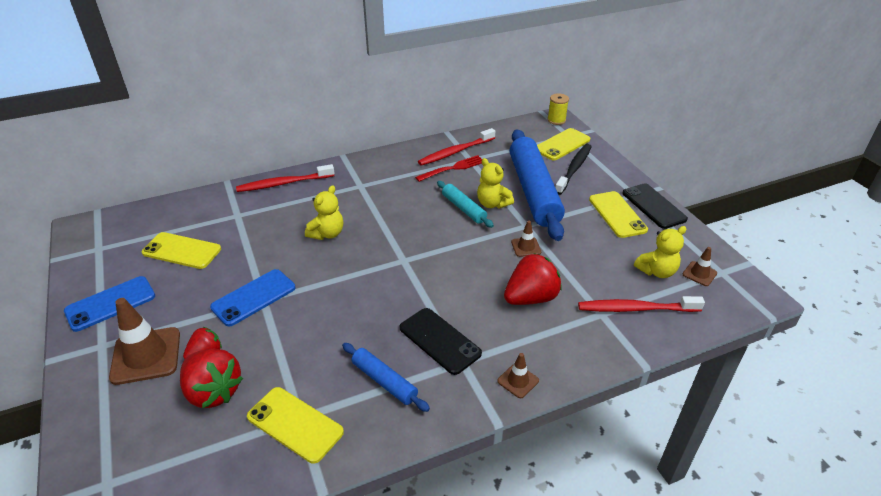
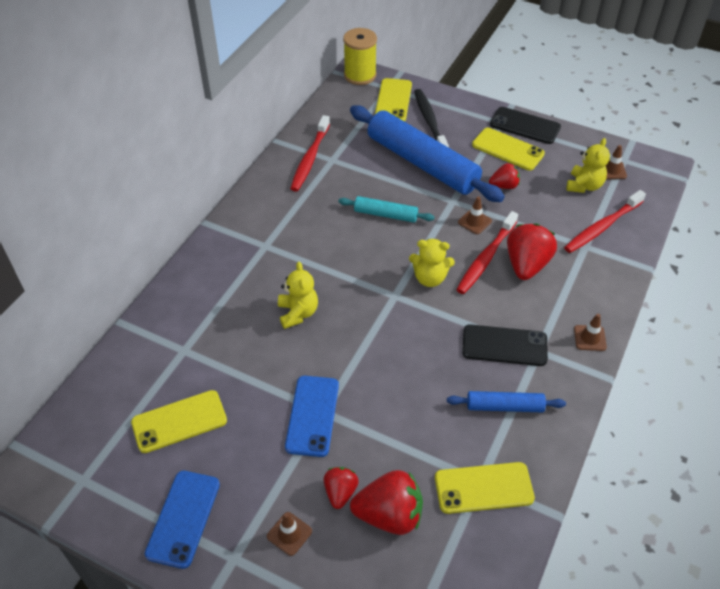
camera: 40 degrees left, 10 degrees up
(146, 356) = (289, 534): brown traffic cone -> brown traffic cone, size x0.50
(284, 183) = (185, 288): red toothbrush -> red toothbrush (486, 258)
(453, 168) = (328, 178): red fork -> none
(492, 204) = (403, 195): yellow teddy bear -> yellow teddy bear (429, 278)
(556, 120) = (360, 75): yellow spool -> yellow spool, size x1.57
(582, 236) = (504, 186): none -> red strawberry

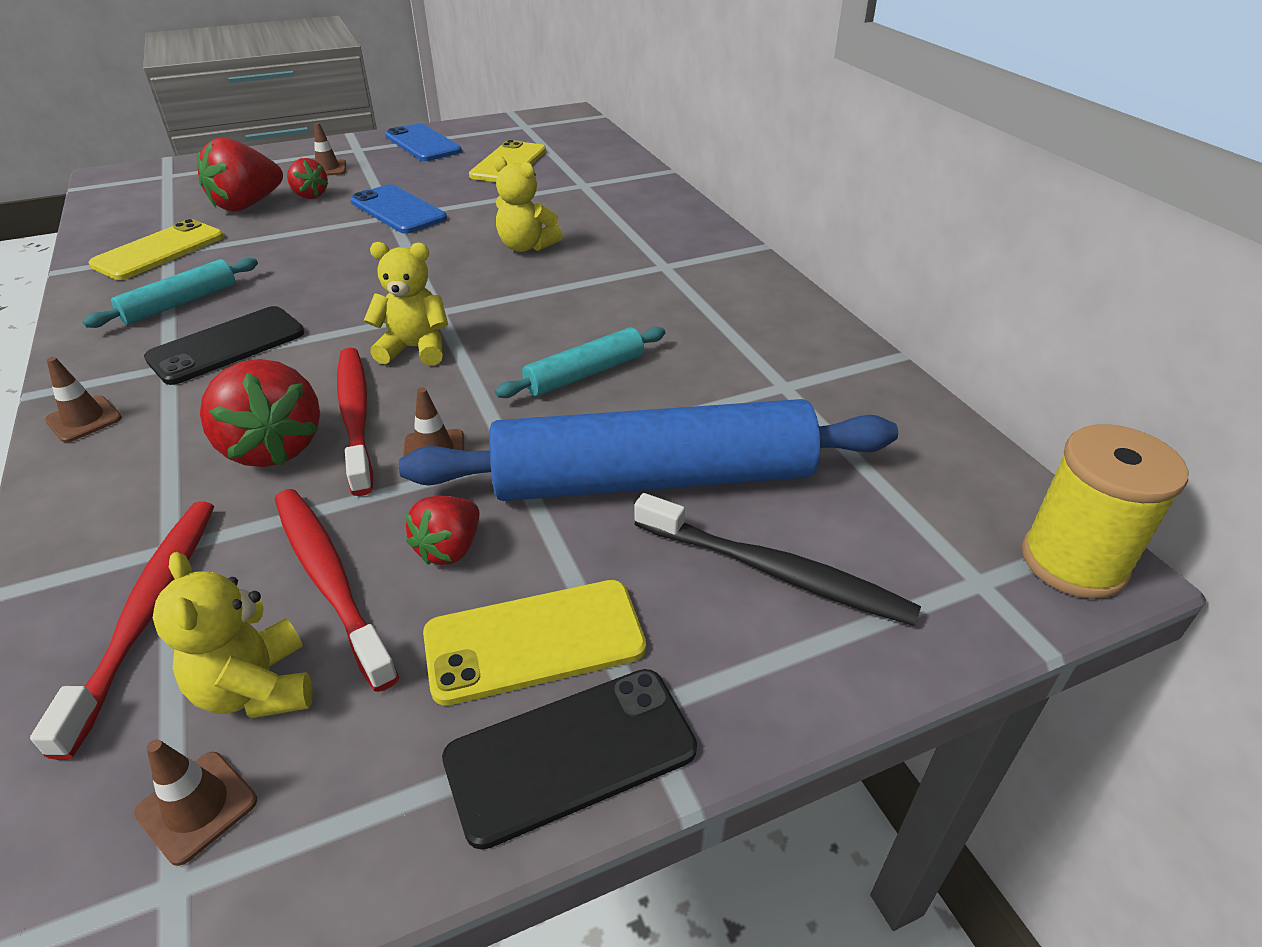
camera: 130 degrees right, 10 degrees down
(310, 159) = (811, 366): red toothbrush -> red toothbrush (329, 580)
(393, 100) = (913, 559): yellow phone -> none
(429, 278) = (415, 349): yellow teddy bear -> yellow teddy bear turned 45 degrees clockwise
(504, 406) = (180, 303): blue rolling pin -> turquoise rolling pin

